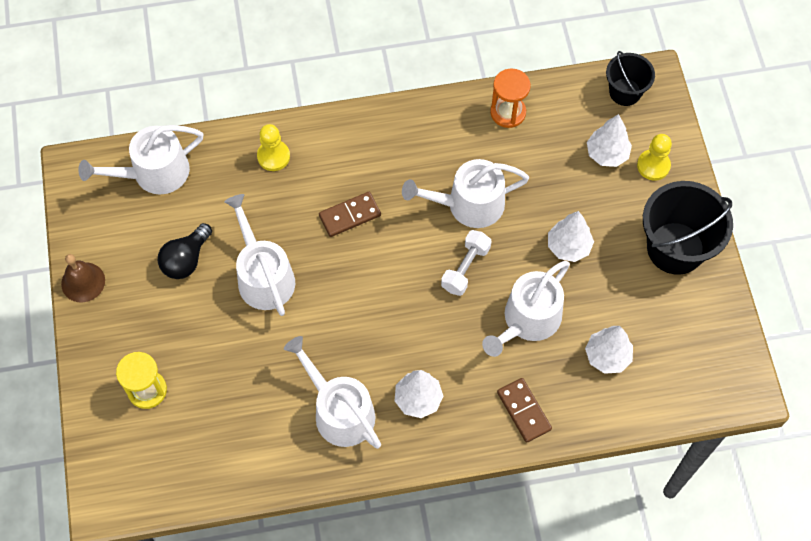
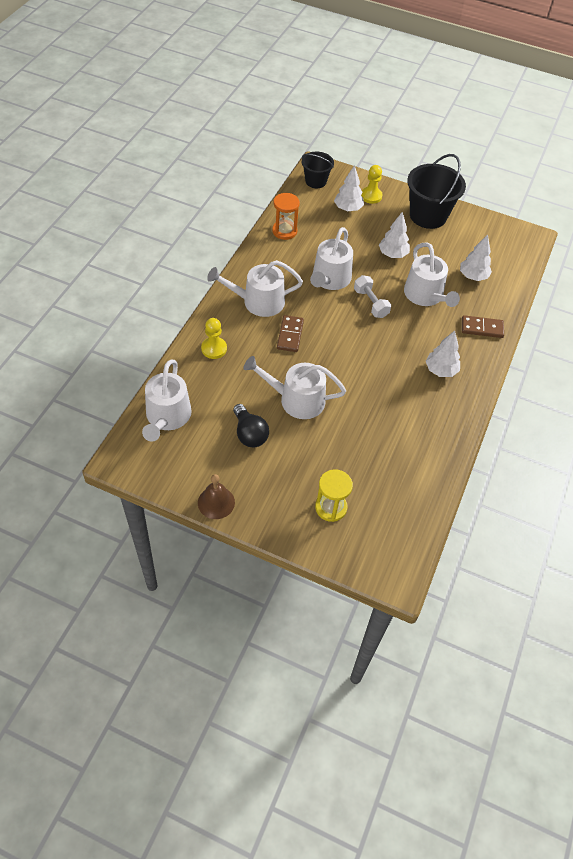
camera: 60 degrees left, 10 degrees down
(339, 411) = (421, 412): white watering can -> white watering can (258, 302)

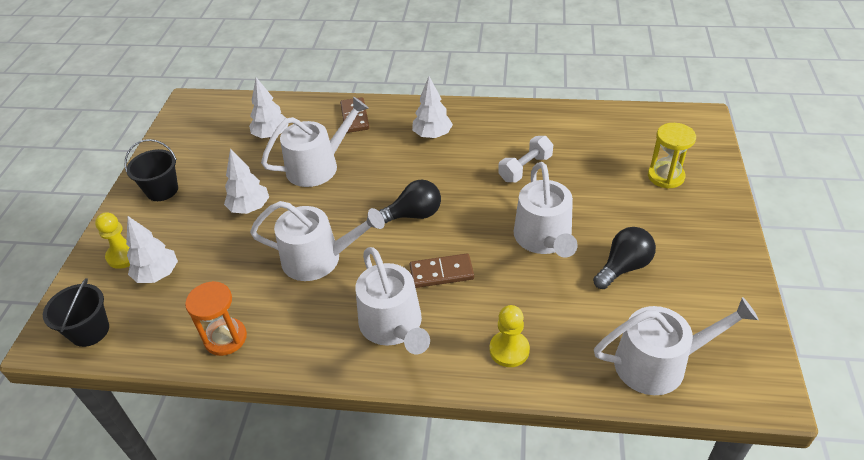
camera: 100 degrees left, 10 degrees down
(216, 502) = (738, 268): brown bell -> none
(351, 335) = (413, 215): none -> black light bulb
(370, 303) = (350, 209): white dumbbell -> white dumbbell (525, 168)
(428, 215) = (162, 190): black bucket -> black bucket, size x0.58

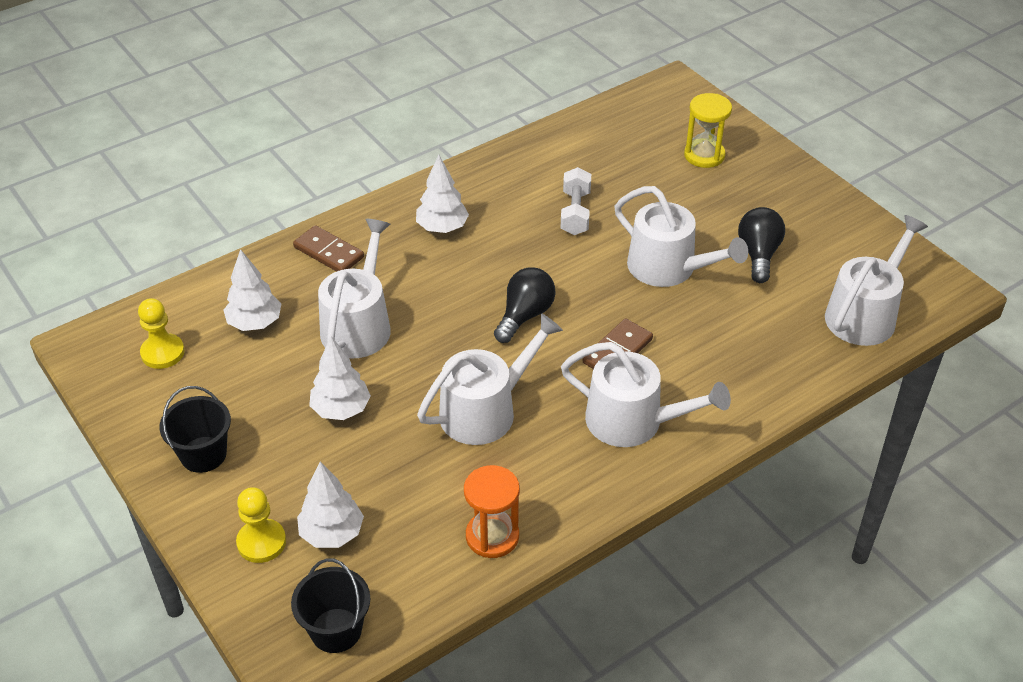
camera: 45 degrees left, 0 degrees up
(509, 350) = (750, 377): yellow pawn -> yellow pawn (162, 353)

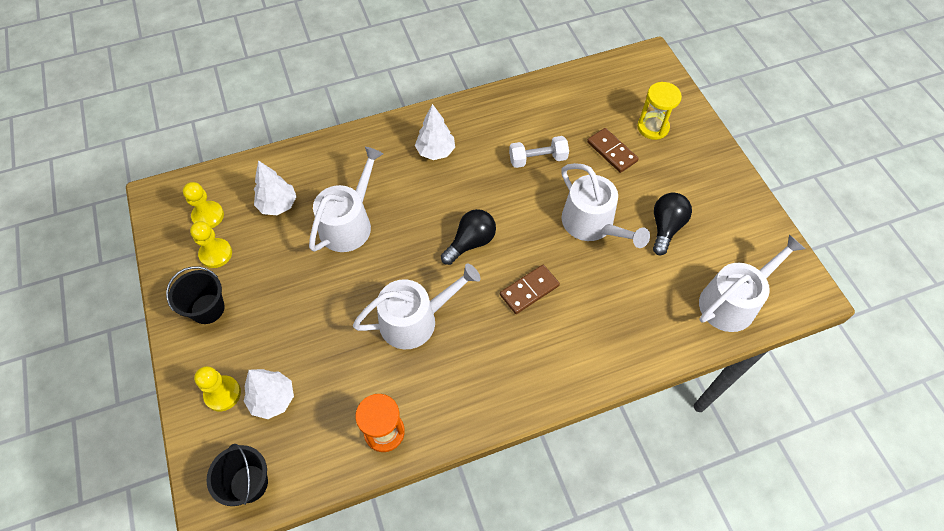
camera: 15 degrees right, 15 degrees up
(190, 392) = (216, 254): none -> yellow pawn
(328, 252) = (348, 156): brown domino -> brown domino (611, 152)
(341, 409) = (313, 294): white tree -> none
(575, 213) = (537, 159): white dumbbell -> white dumbbell turned 60 degrees clockwise
(633, 421) = (520, 356): white watering can -> none

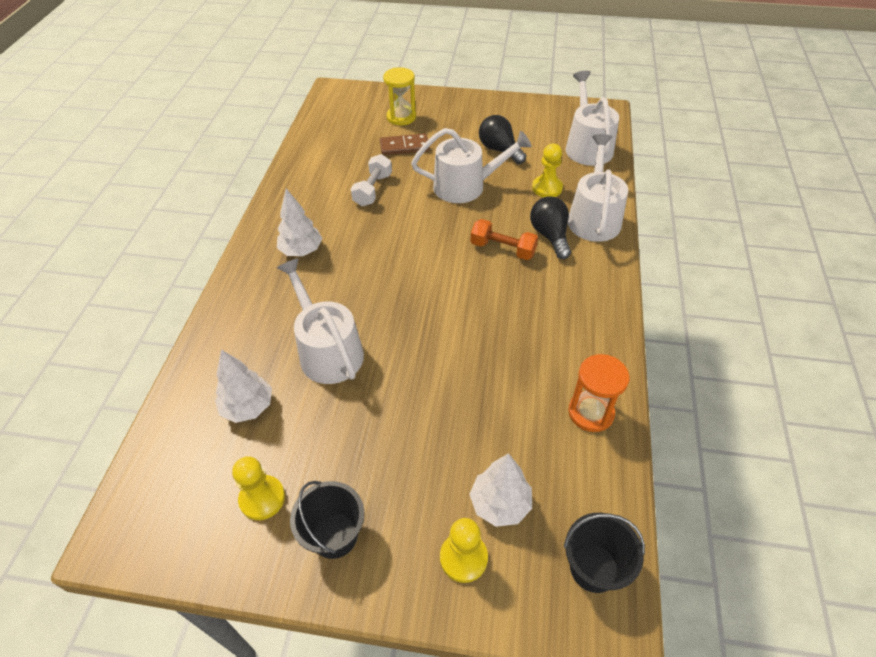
camera: 60 degrees left, 10 degrees down
(208, 216) = (198, 488): yellow pawn -> yellow pawn (547, 188)
(415, 320) = (480, 340): white watering can -> white watering can (594, 217)
(470, 242) = (425, 267): black light bulb -> black light bulb (550, 236)
(529, 290) = (503, 249): brown domino -> orange dumbbell

